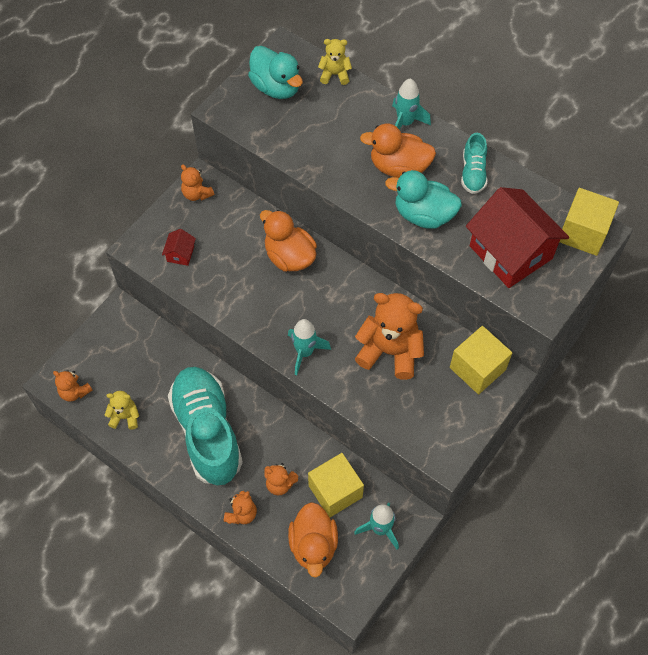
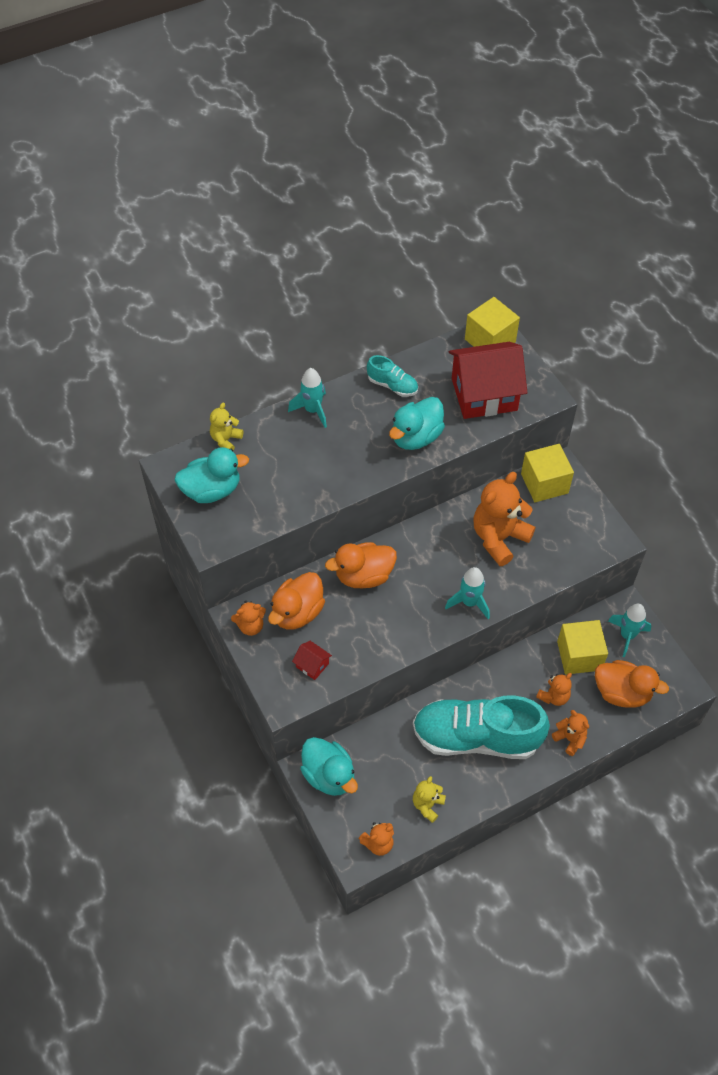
camera: 65 degrees left, 5 degrees down
(121, 330) = (329, 775): none -> turquoise duck
(399, 167) = (357, 434): orange duck -> orange duck (297, 612)

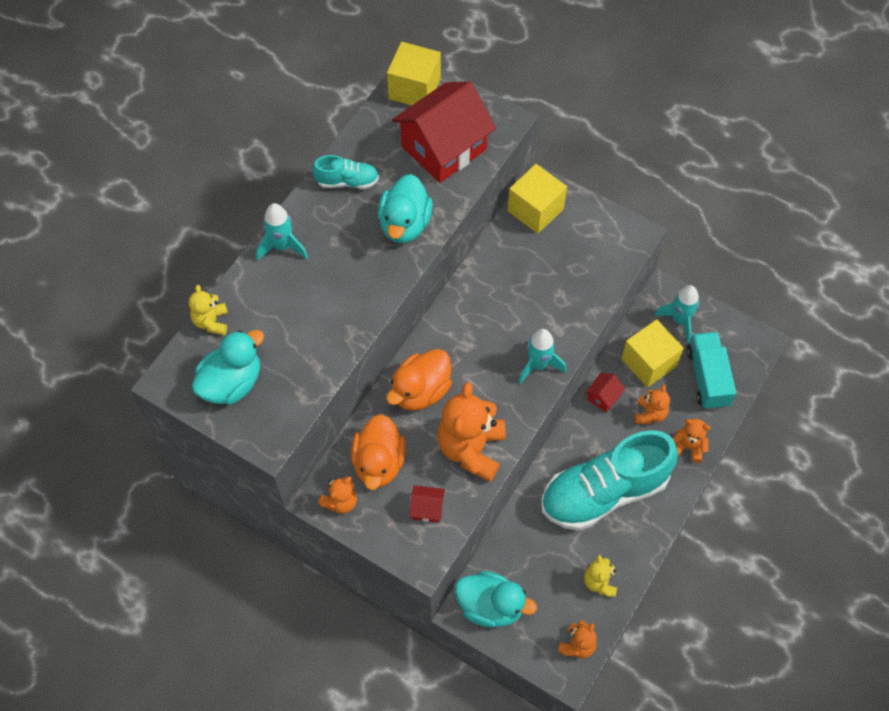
camera: 30 degrees left, 5 degrees up
(499, 538) = (526, 286): orange teddy bear -> orange teddy bear (471, 449)
(523, 663) = (603, 397): none -> red house
(622, 692) = (707, 378): orange duck -> turquoise truck

